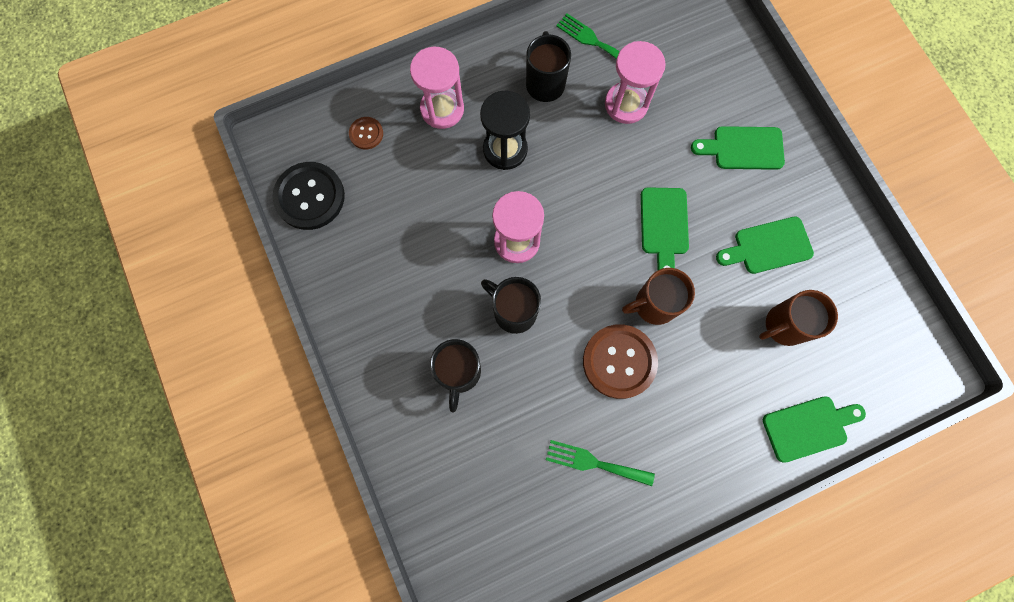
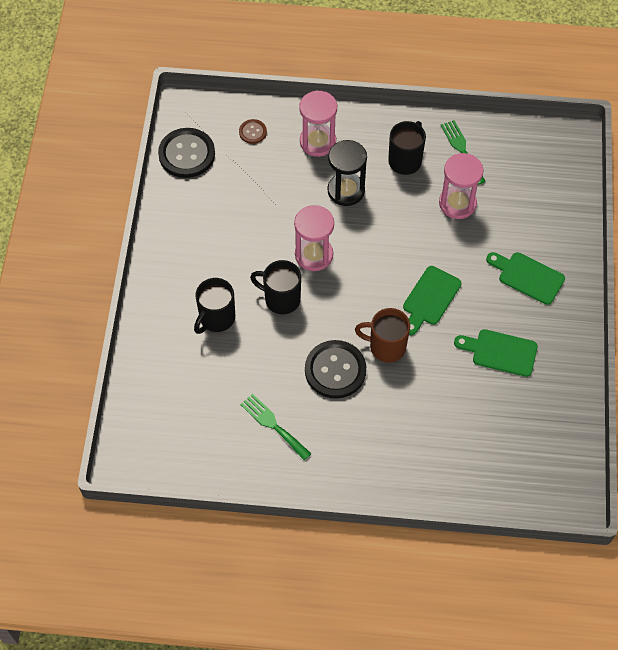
camera: 30 degrees right, 15 degrees down
(513, 311) = (281, 299): black mug -> black mug turned 45 degrees counterclockwise
(619, 361) = (335, 370): brown button -> black button
(784, 326) = (475, 410): brown mug -> none
(808, 427) = (446, 486): green cutting board -> none

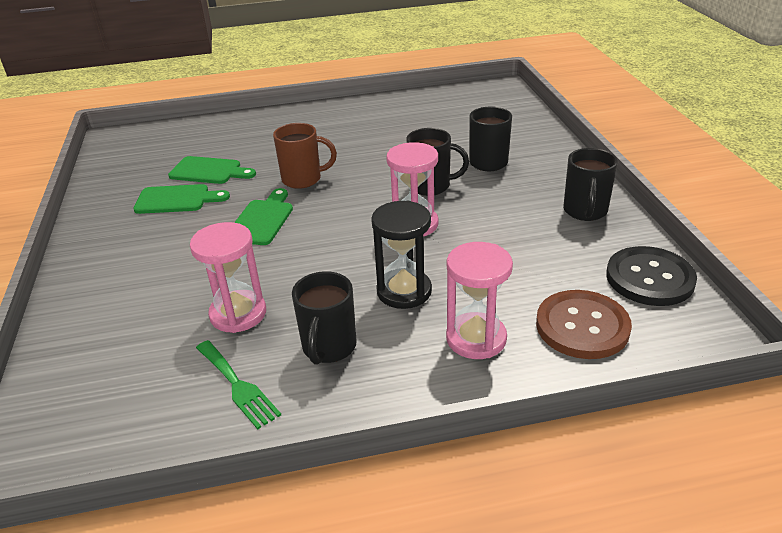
camera: 165 degrees right, 25 degrees down
(181, 228) = (585, 211): none -> black mug
(252, 132) = (582, 326): brown button -> brown button, size x2.00
(273, 425) = (392, 121): green fork -> none
(335, 370) = (350, 157): black button -> none
(528, 277) = (138, 262): green cutting board -> green cutting board (209, 171)

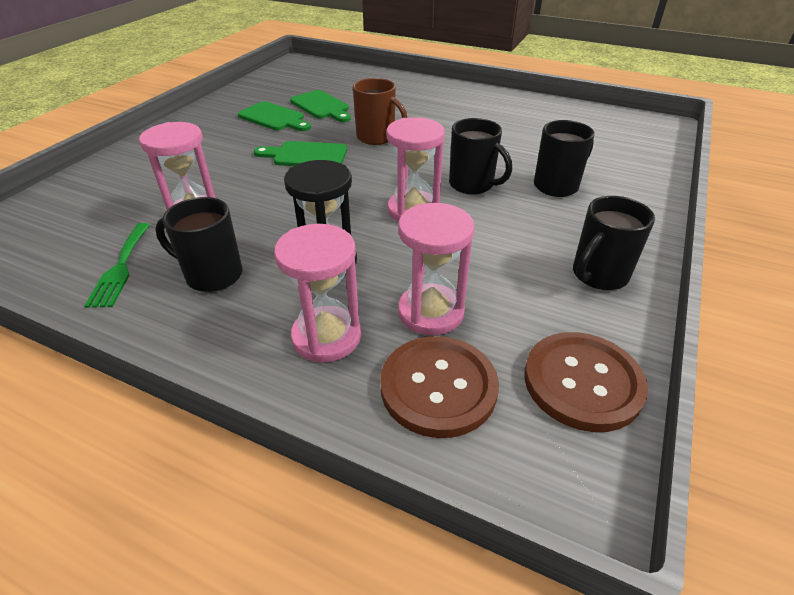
camera: 35 degrees right, 5 degrees up
(262, 220) = (306, 155): green cutting board -> green cutting board turned 135 degrees counterclockwise
(329, 347) = (212, 275): black mug -> black mug turned 60 degrees clockwise
(519, 286) = (430, 312): none -> pink hourglass
(649, 278) = (582, 382): black button -> brown button

